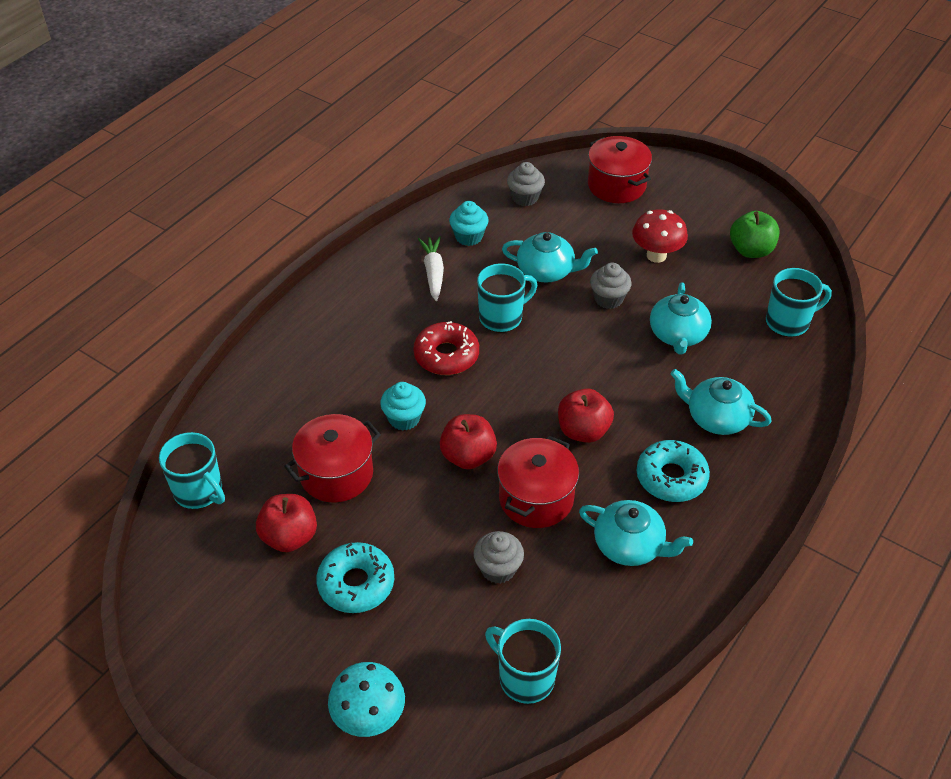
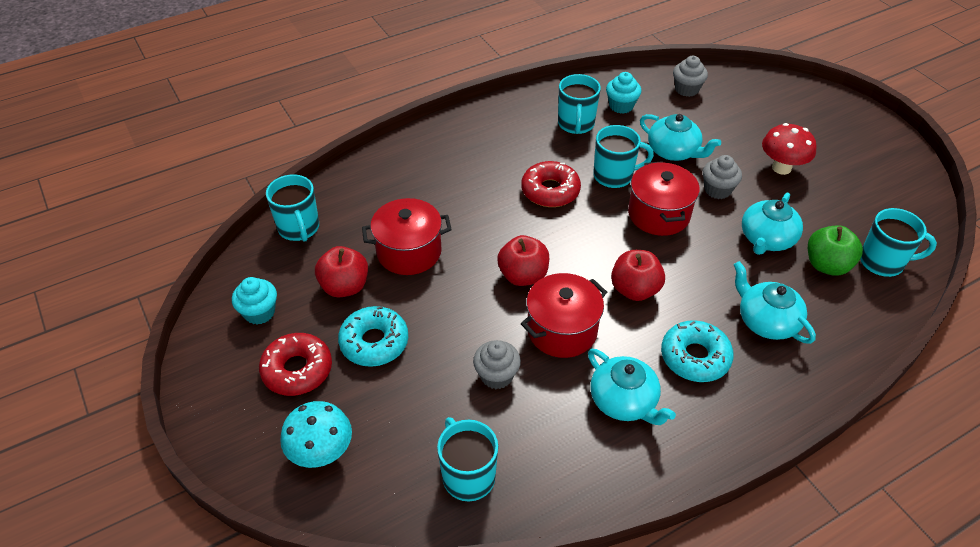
camera: 25 degrees right, 0 degrees up
(292, 644) = (297, 370): none -> red donut
(404, 418) = (487, 228): turquoise cupcake -> turquoise cupcake (259, 312)
(433, 272) = (576, 124): white carrot -> turquoise mug
(616, 185) = (774, 102): red pot -> red pot (658, 214)
(751, 250) = (876, 190): green apple -> green apple (827, 265)

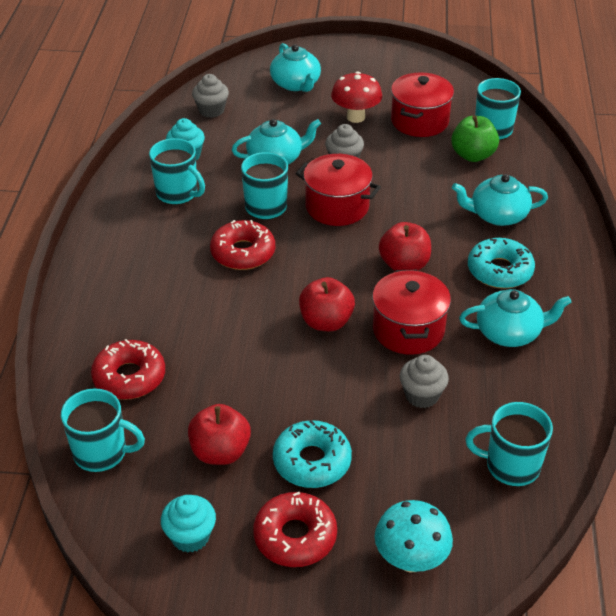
camera: 55 degrees left, 5 degrees down
(375, 203) = (129, 377): none -> red donut
(409, 252) = (221, 383): red pot -> red pot (419, 121)
(766, 239) = (419, 168): turquoise teapot -> turquoise teapot (296, 84)

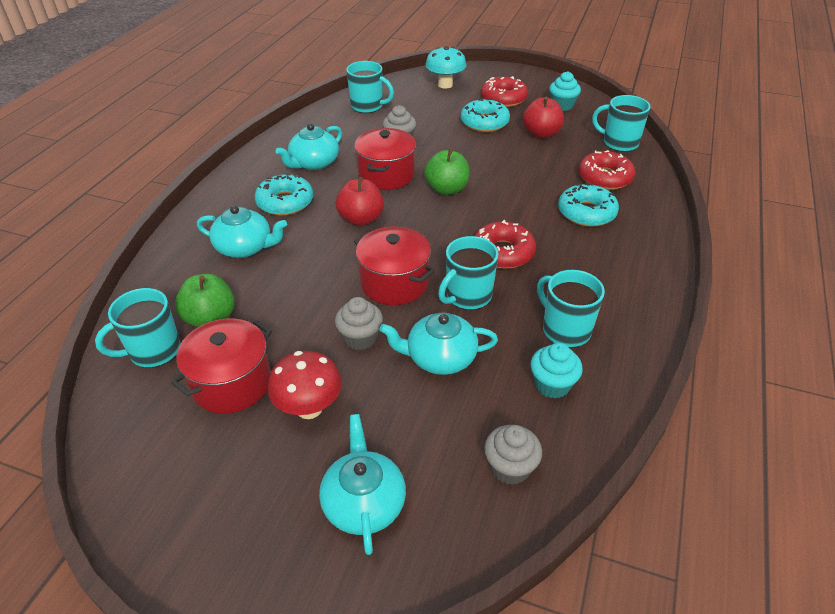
camera: 165 degrees left, 0 degrees up
(155, 317) = (586, 213): none -> turquoise donut
(326, 322) = (446, 189): red apple -> green apple
(509, 332) = (314, 163): turquoise teapot -> turquoise teapot turned 60 degrees counterclockwise

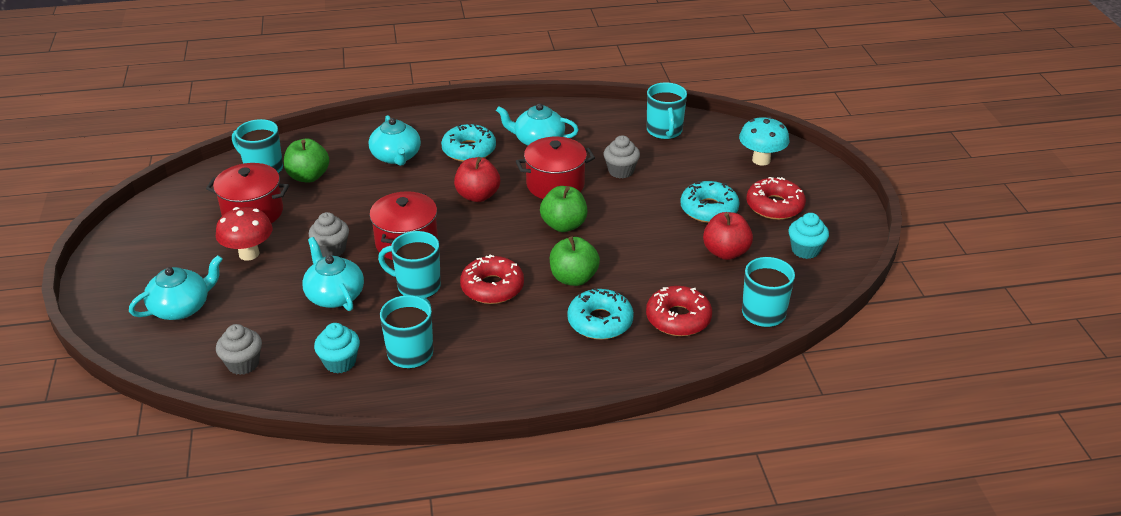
camera: 60 degrees right, 5 degrees down
(521, 207) = (573, 278): none -> green apple

